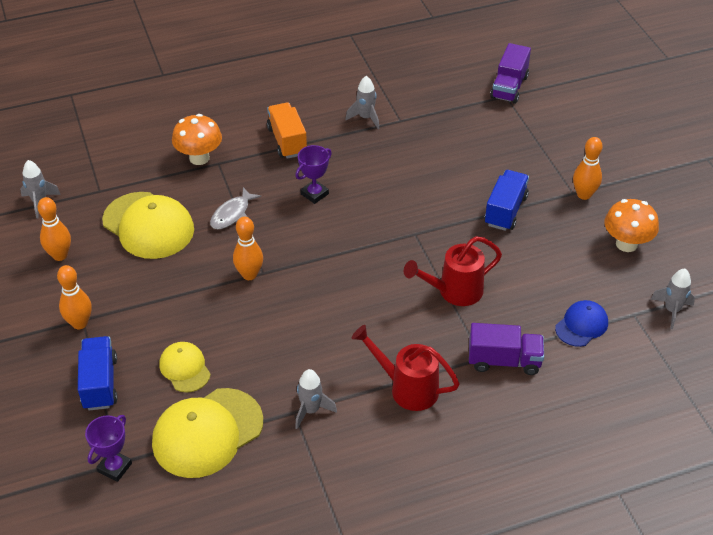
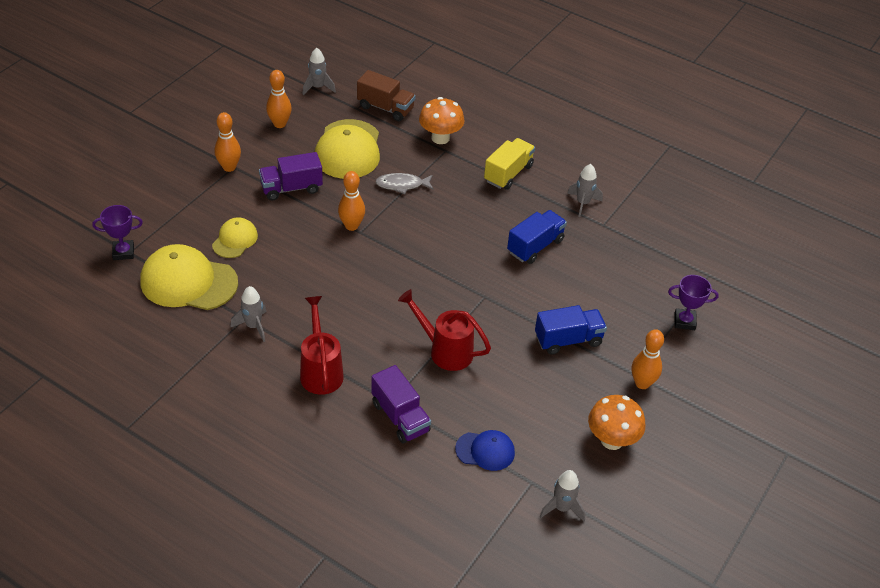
camera: 50 degrees right, 0 degrees up
(100, 383) = (186, 206): blue truck -> blue truck (535, 246)
(121, 172) = (385, 108): none -> brown truck
(287, 141) = (508, 173): orange truck -> yellow truck
(314, 194) = (468, 217): purple trophy -> purple trophy (684, 321)
(509, 87) = (722, 271): purple truck -> purple truck (291, 188)

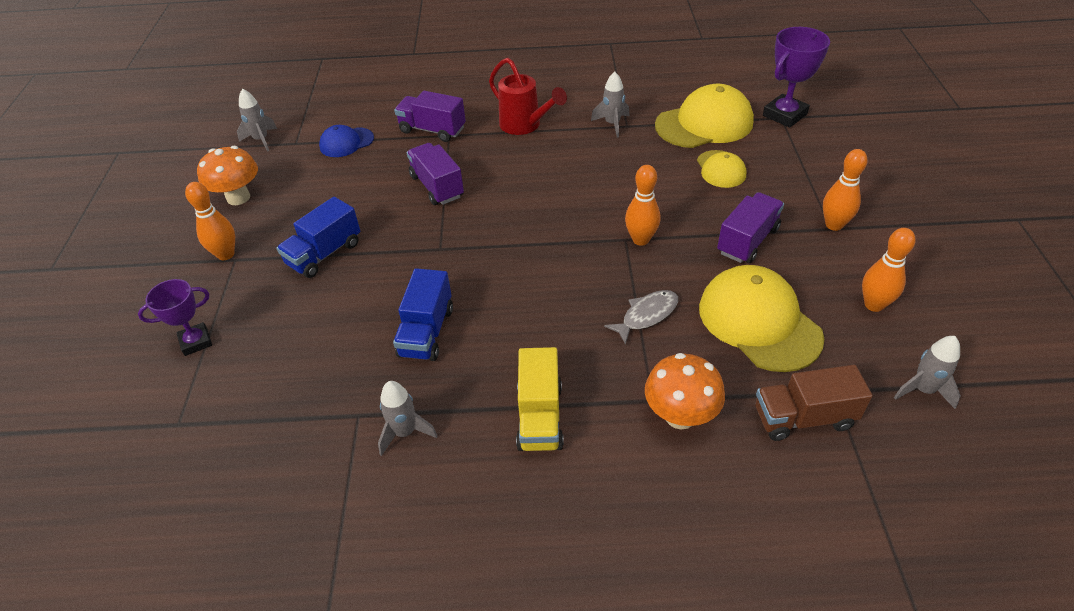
camera: 150 degrees right, 0 degrees up
(123, 252) = (784, 115): purple trophy -> purple trophy, size x1.53
(445, 351) = (437, 186): red watering can -> purple truck

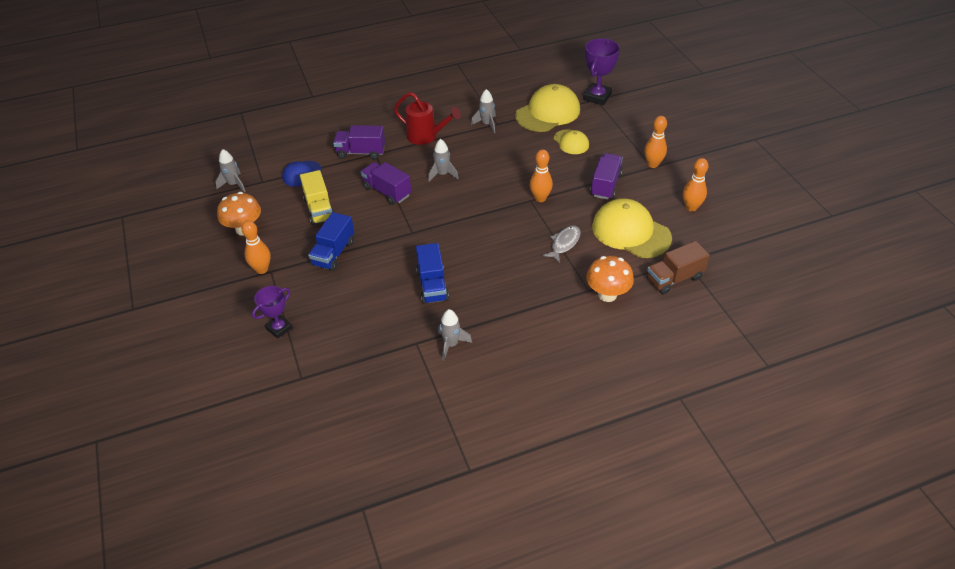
camera: 20 degrees left, 0 degrees up
(539, 416) = (527, 315): yellow truck -> yellow truck (319, 209)
(923, 390) = (731, 248): grey rocket -> grey rocket (442, 174)

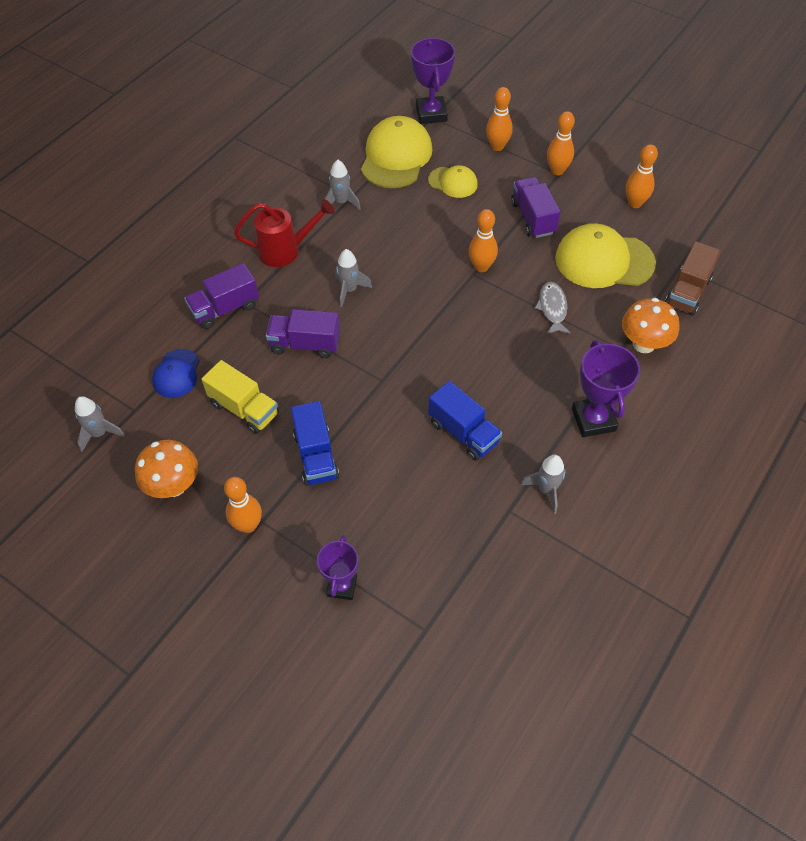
camera: 35 degrees left, 10 degrees up
(524, 321) = (593, 420): none -> purple trophy
(624, 133) = (497, 146): none -> orange bowling pin

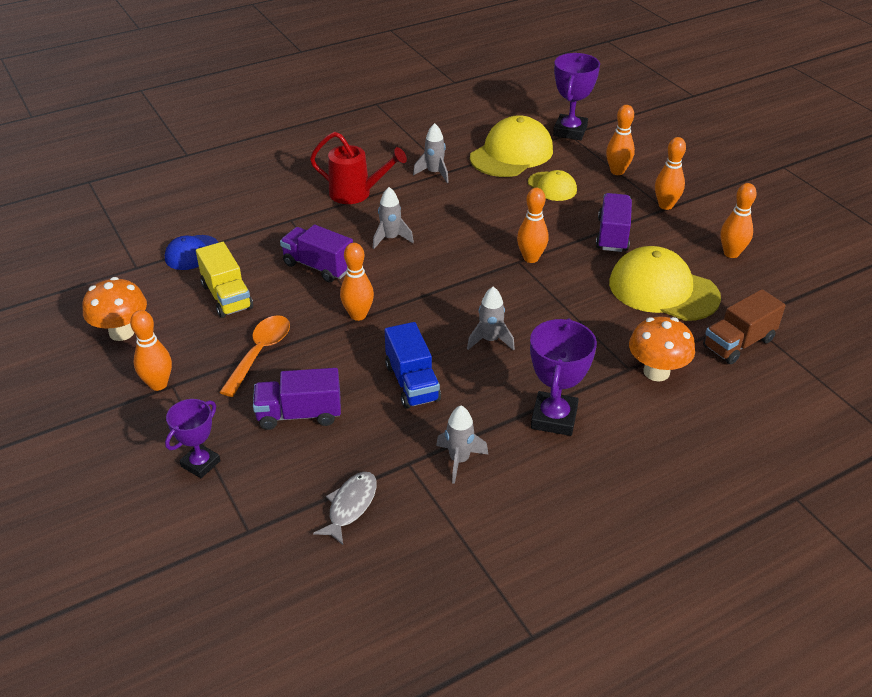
camera: 25 degrees right, 15 degrees down
(99, 433) = (95, 274): grey rocket -> grey rocket (490, 340)
(225, 308) = (270, 219): purple truck -> purple truck (299, 414)
(316, 456) = (260, 353): blue truck -> orange spoon
(374, 382) = (358, 315): none -> orange bowling pin
(552, 308) = (579, 312): grey fish -> grey fish (350, 506)

